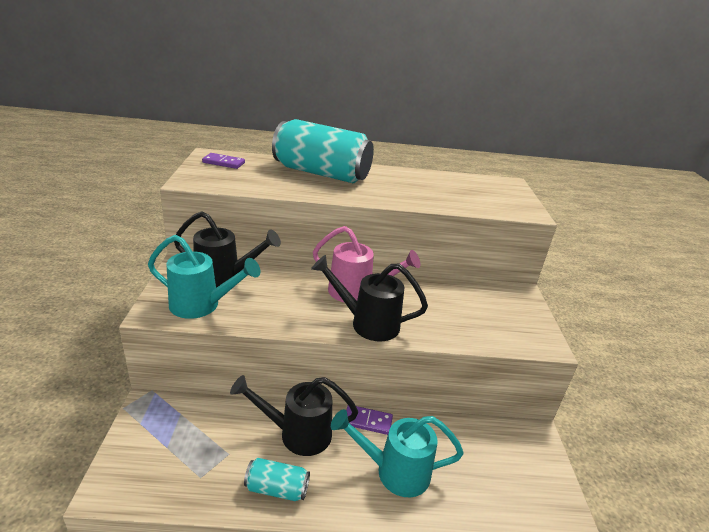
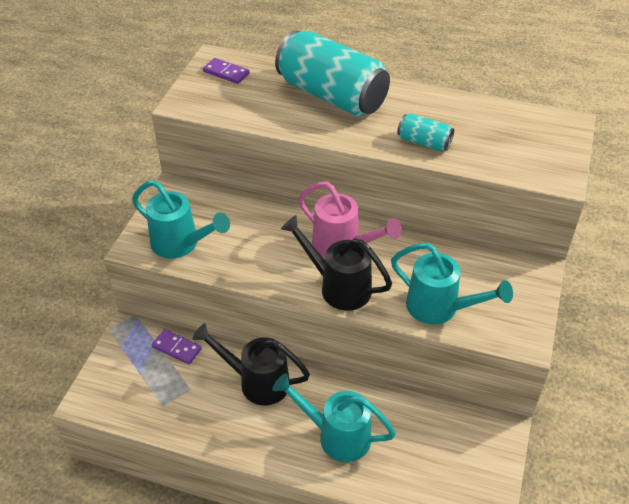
camera: 20 degrees right, 15 degrees up
(224, 277) = (210, 211): black watering can -> none
(277, 489) = (224, 429): turquoise can -> turquoise can (424, 142)
(367, 421) = (329, 382): purple domino -> purple domino (176, 348)
(463, 329) = (439, 308): none -> turquoise watering can

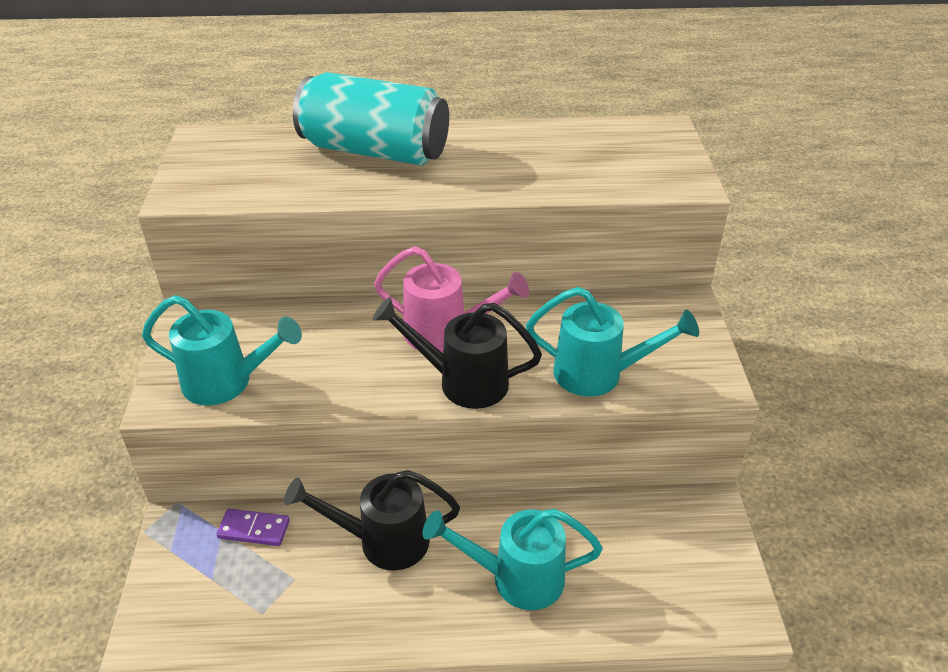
camera: 20 degrees left, 5 degrees down
(226, 73) = (224, 151): purple domino -> none
(424, 142) = (514, 179): turquoise can -> none

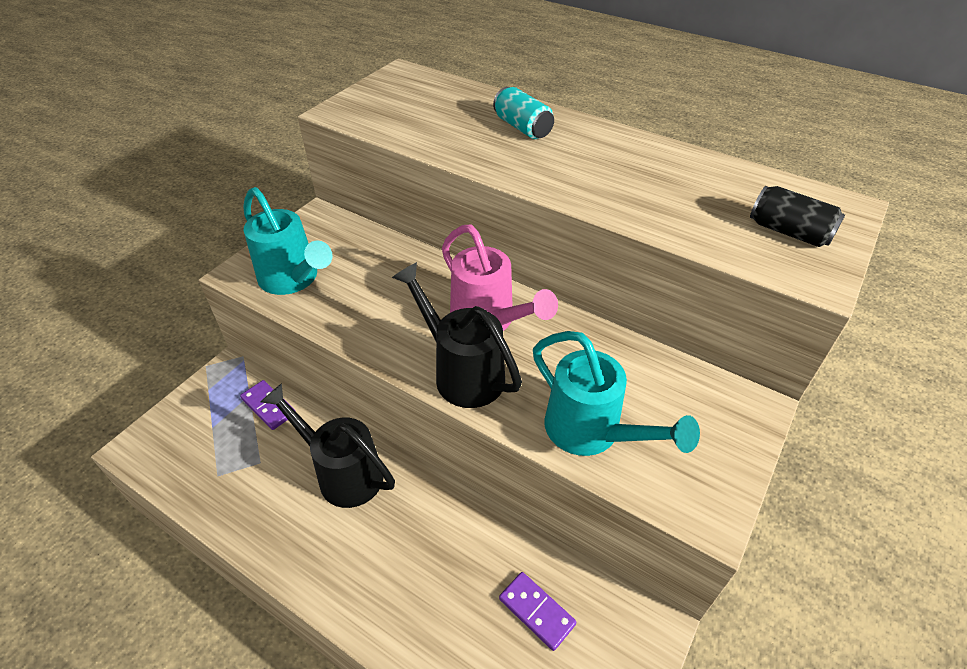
camera: 35 degrees right, 5 degrees up
(375, 151) = (522, 127): turquoise can -> turquoise can, size x0.45
(516, 578) = (413, 575): turquoise watering can -> none
(628, 543) = (537, 611): none -> purple domino
(647, 160) = (789, 232): none -> black can

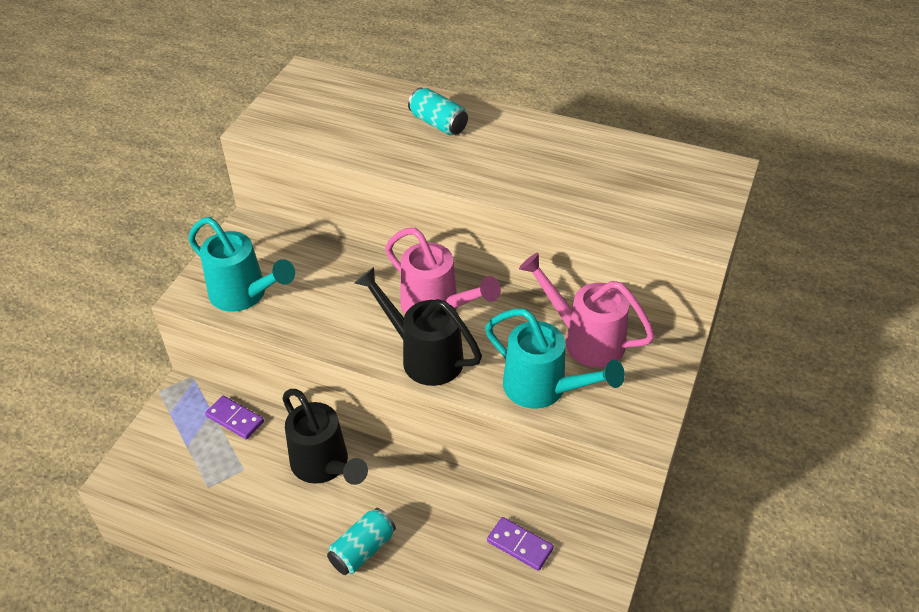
camera: 10 degrees left, 0 degrees up
(342, 472) = (324, 465): black watering can -> black watering can turned 150 degrees counterclockwise
(357, 581) = (363, 550): none -> turquoise can
(650, 381) = (585, 339): none -> pink watering can
(789, 232) = (679, 199): black can -> none

